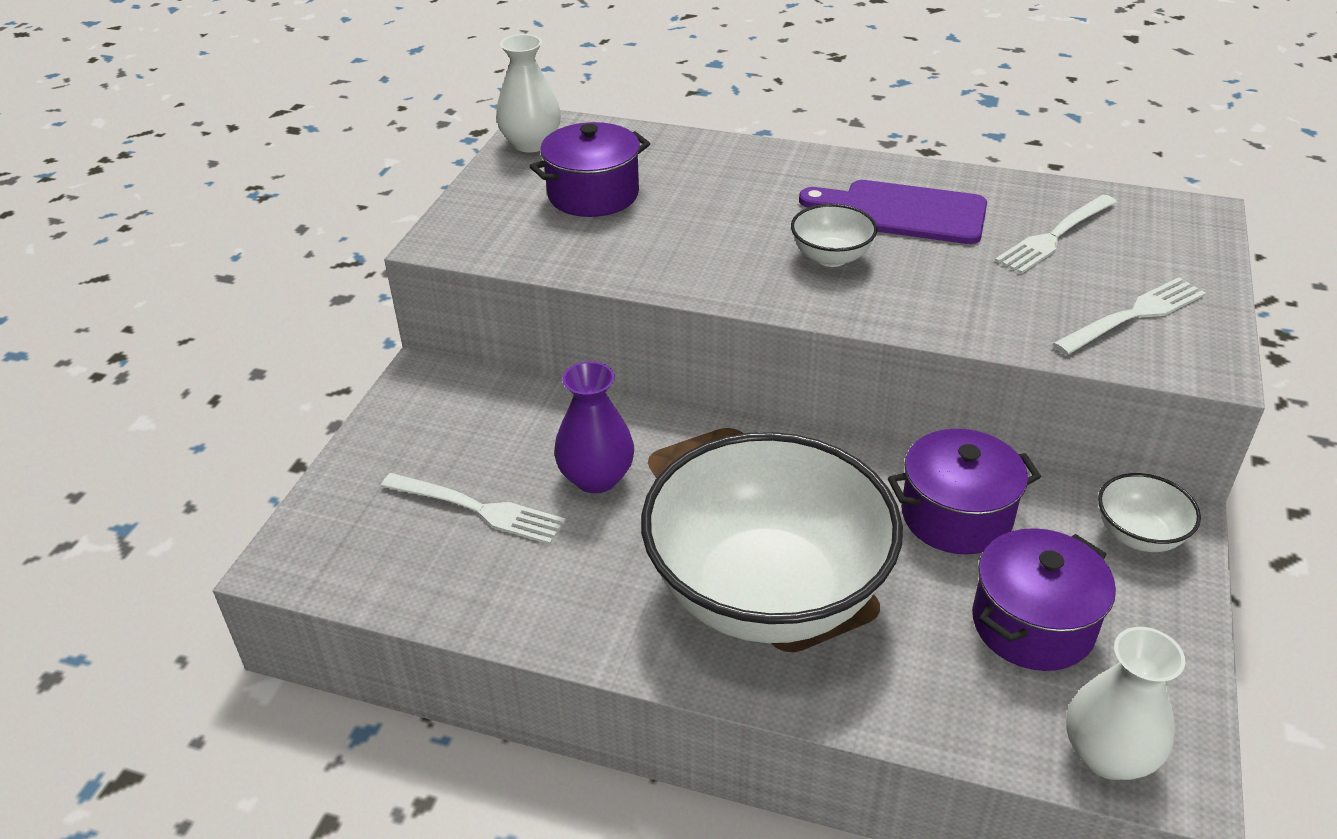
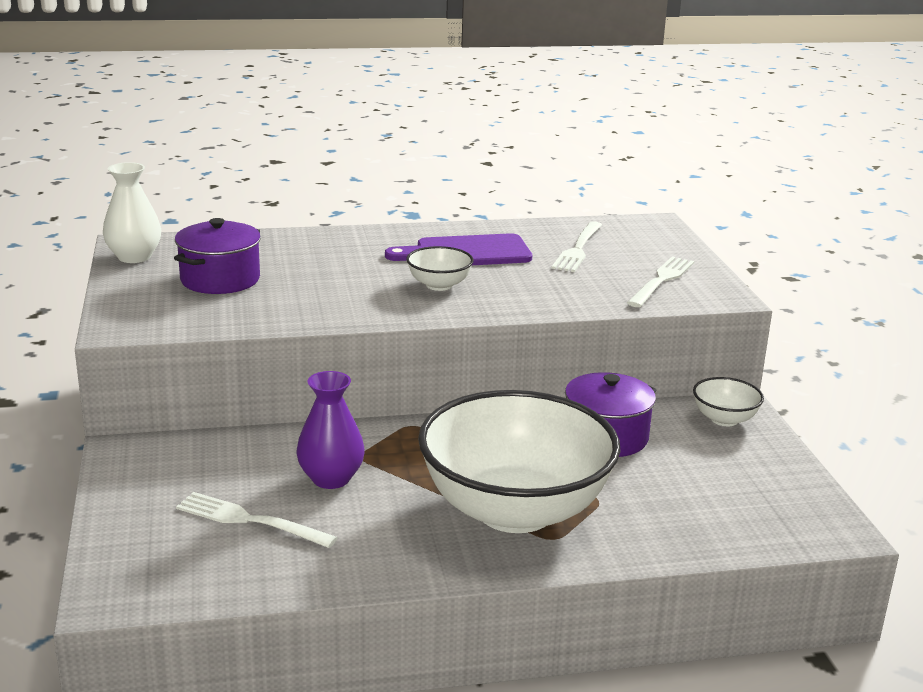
camera: 30 degrees left, 15 degrees down
(478, 509) = (250, 520): white fork -> white fork turned 150 degrees counterclockwise
(1032, 624) = (698, 480): purple pot -> none
(1108, 755) = (793, 532): white vase -> none

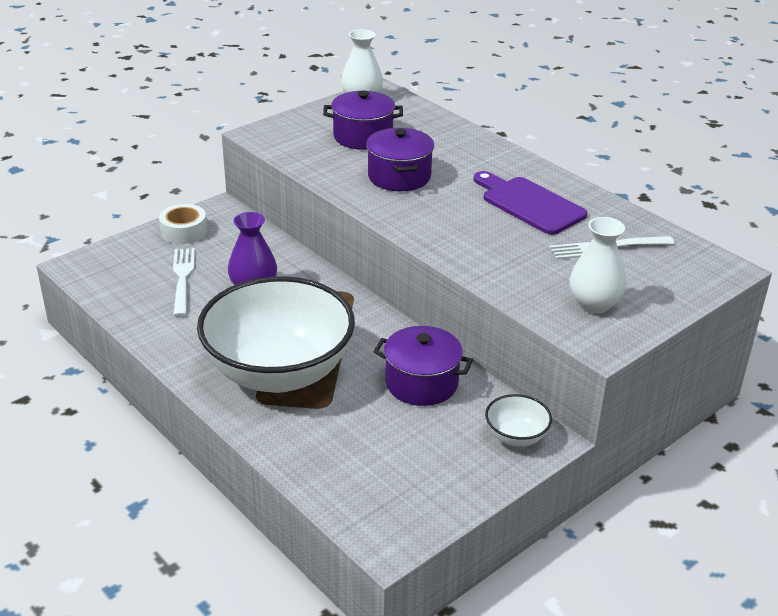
camera: 60 degrees right, 10 degrees up
(139, 490) = (184, 231): none -> white tape
(334, 288) = (399, 176): none -> purple pot
(439, 285) = (454, 212): white bowl -> none
(661, 280) = (594, 304): white fork -> white vase

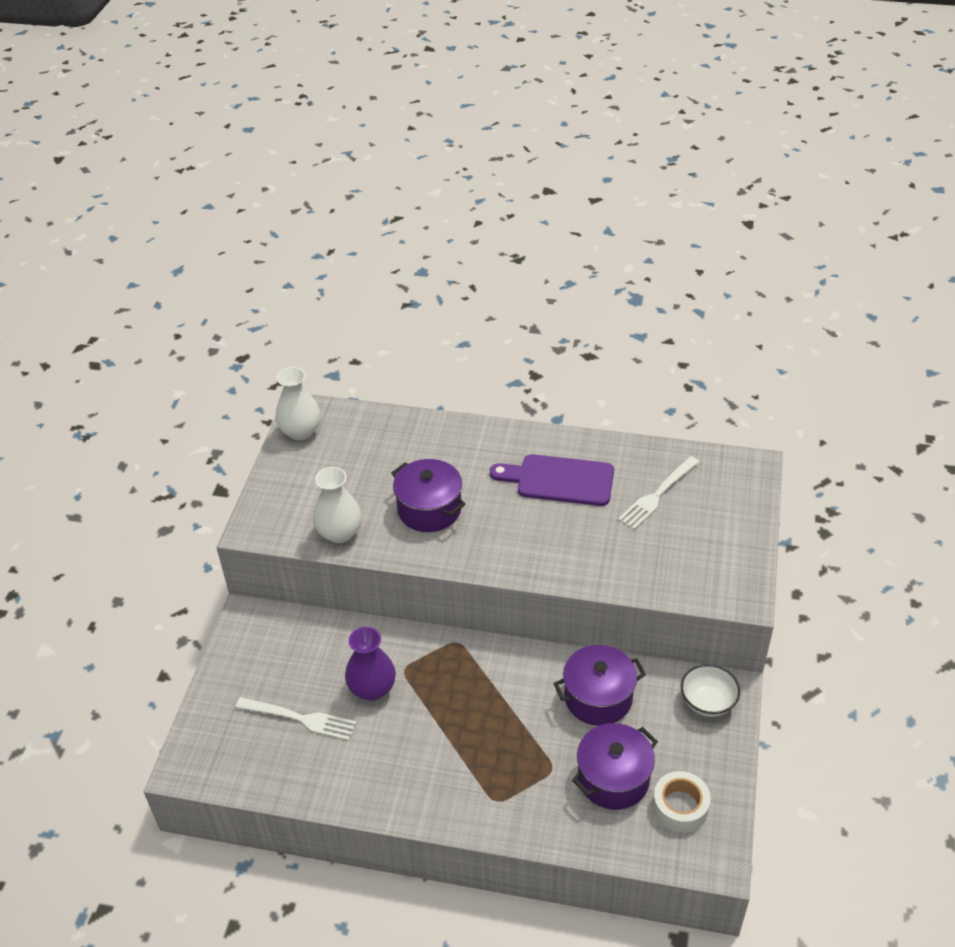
camera: 35 degrees left, 10 degrees up
(182, 279) = (300, 718): white fork -> white fork turned 150 degrees clockwise
(184, 231) = (241, 664): white tape -> white tape (680, 807)
(279, 373) = (484, 762): white bowl -> none
(363, 136) = (350, 478): purple pot -> purple pot (613, 778)
(594, 304) = (702, 560): white vase -> white vase (339, 533)

